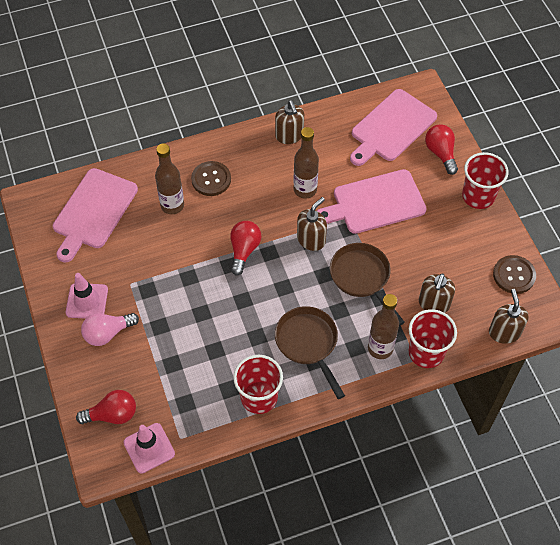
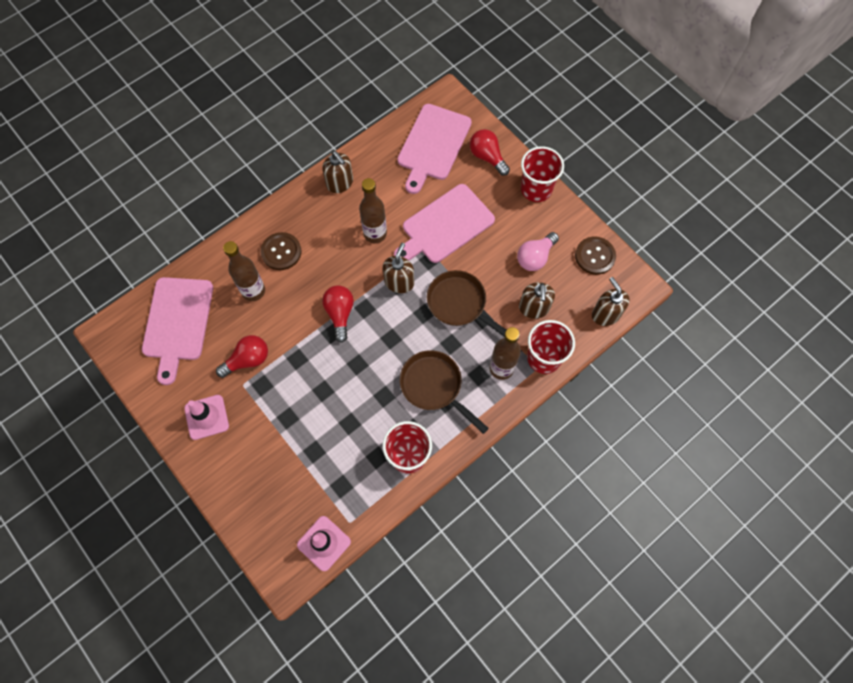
camera: 20 degrees left, 10 degrees up
(107, 333) = (240, 443): pink light bulb -> pink light bulb (535, 257)
(112, 414) = (276, 523): red light bulb -> red light bulb (248, 360)

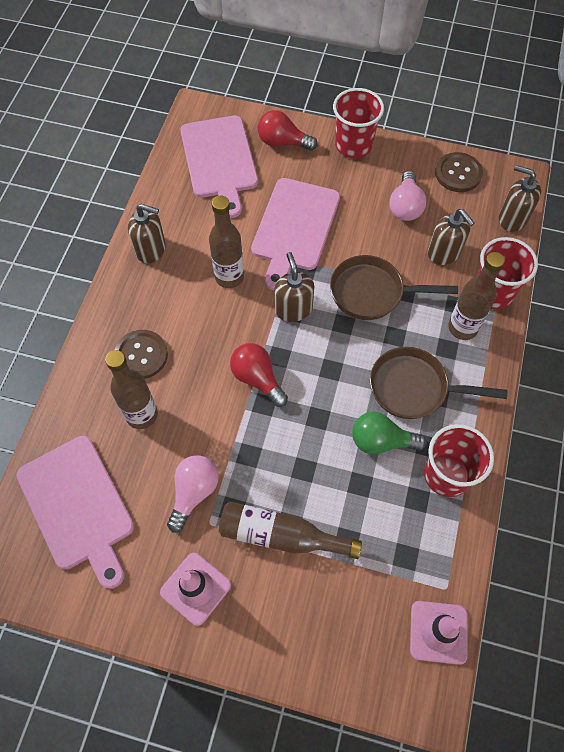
camera: 35 degrees left, 5 degrees down
(248, 360) = (194, 492): red light bulb -> pink light bulb
(278, 421) = (281, 535): none -> brown bottle
(385, 406) = (381, 441): none -> green light bulb

